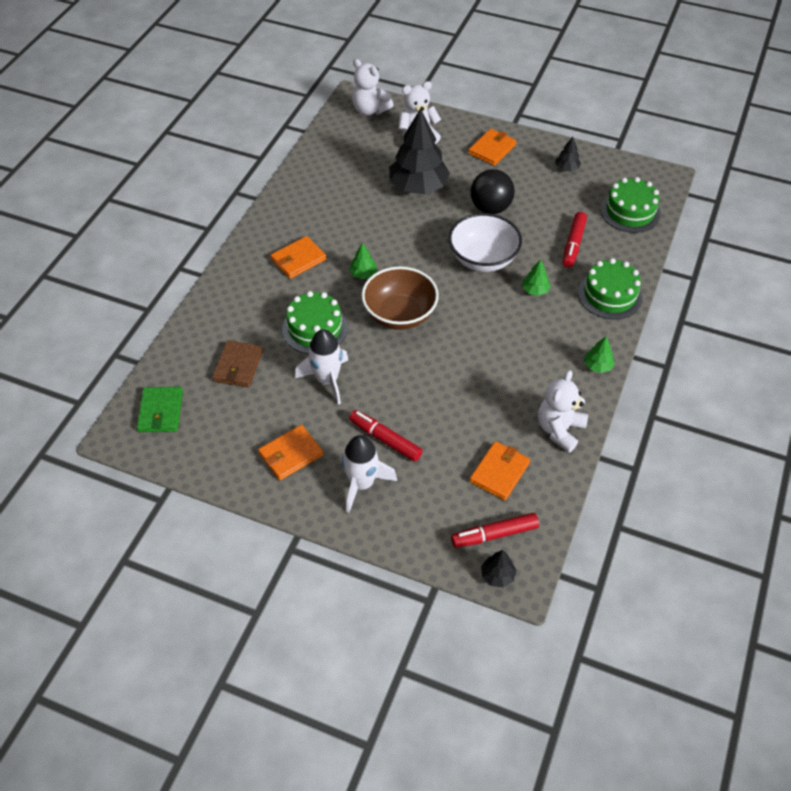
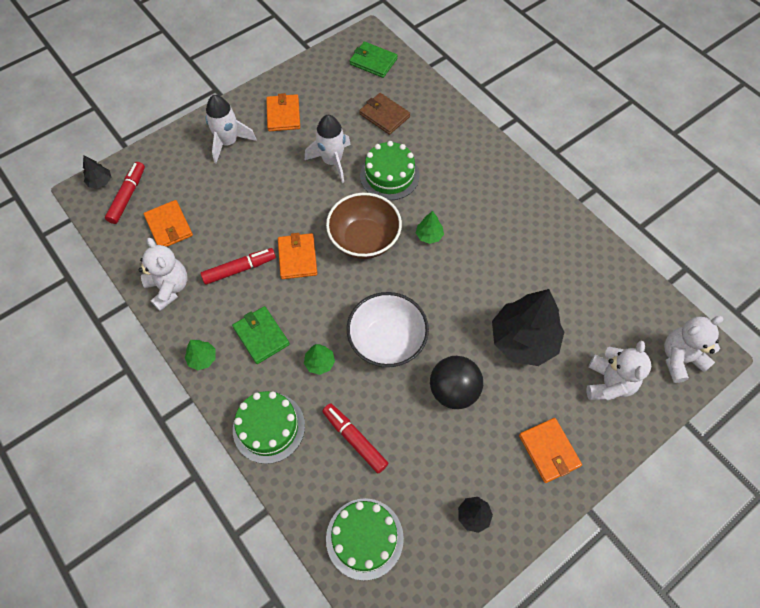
camera: 120 degrees right, 10 degrees up
(298, 259) = (476, 197): orange wallet -> orange wallet (297, 257)
(385, 439) = (252, 172): red marker -> red marker (239, 269)
(545, 338) = (261, 336): none -> green wallet

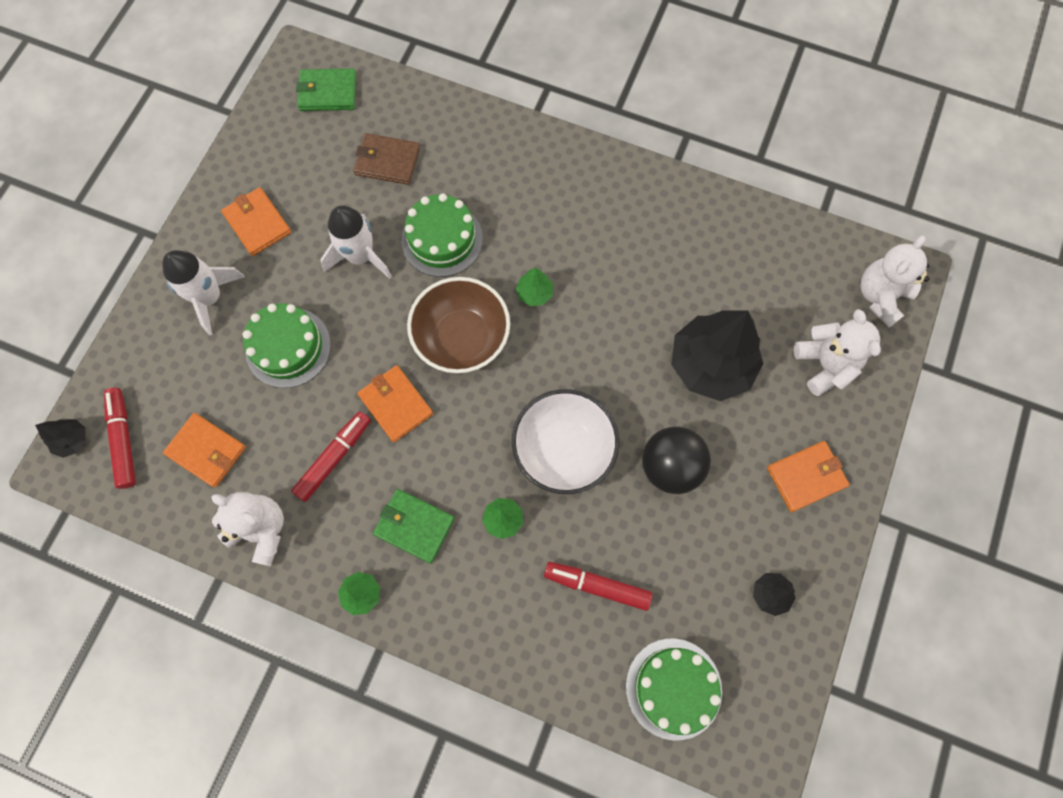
camera: 30 degrees left, 10 degrees up
(269, 427) = (492, 629): green cake -> green cake (288, 347)
(549, 451) = (806, 477): orange wallet -> orange wallet turned 60 degrees counterclockwise

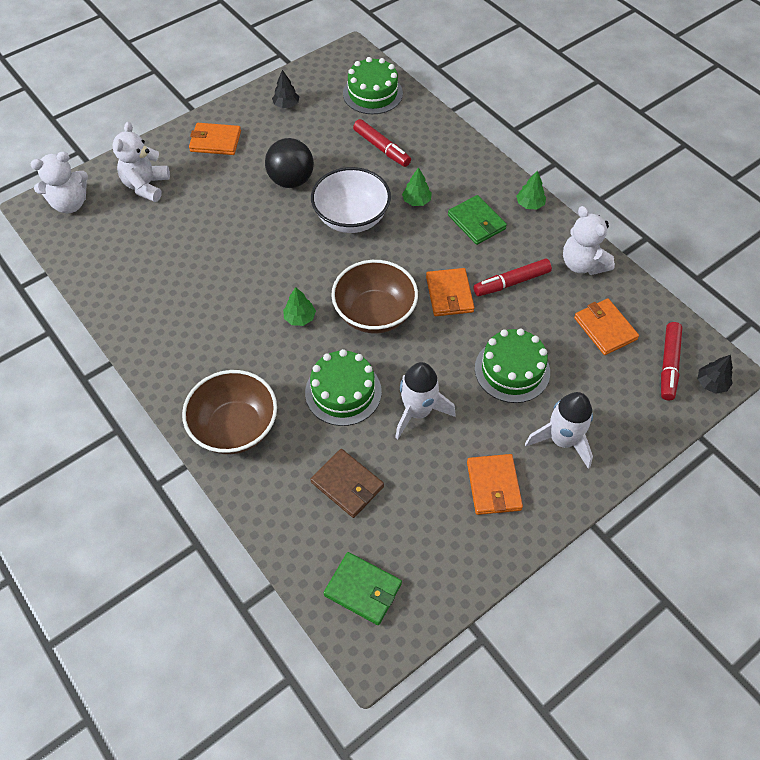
camera: 150 degrees left, 15 degrees down
(517, 158) = (235, 427): none -> brown bowl
(711, 364) = (216, 219): black tree -> none

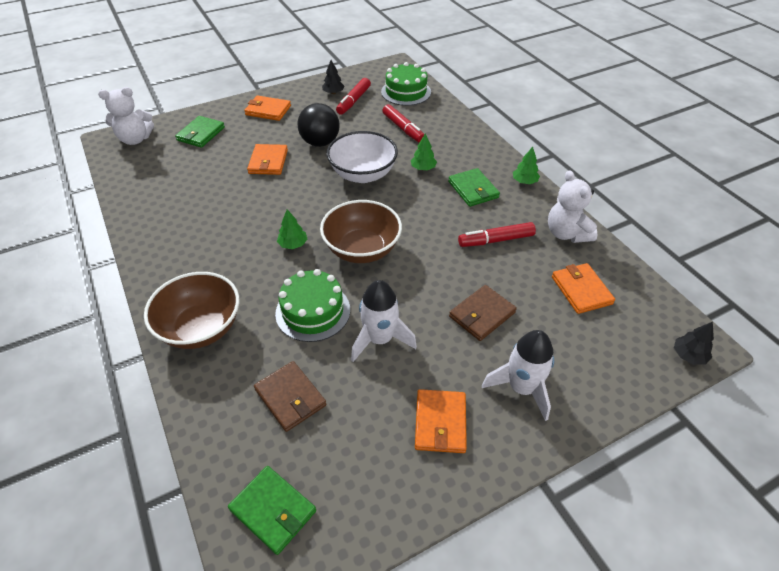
camera: 10 degrees right, 10 degrees down
(146, 186) = (201, 134): white teddy bear -> green wallet
(449, 294) = (435, 242): orange wallet -> orange wallet (268, 162)
(512, 370) = (482, 314): green cake -> brown wallet
(668, 365) = (643, 331): red marker -> red marker (353, 101)

